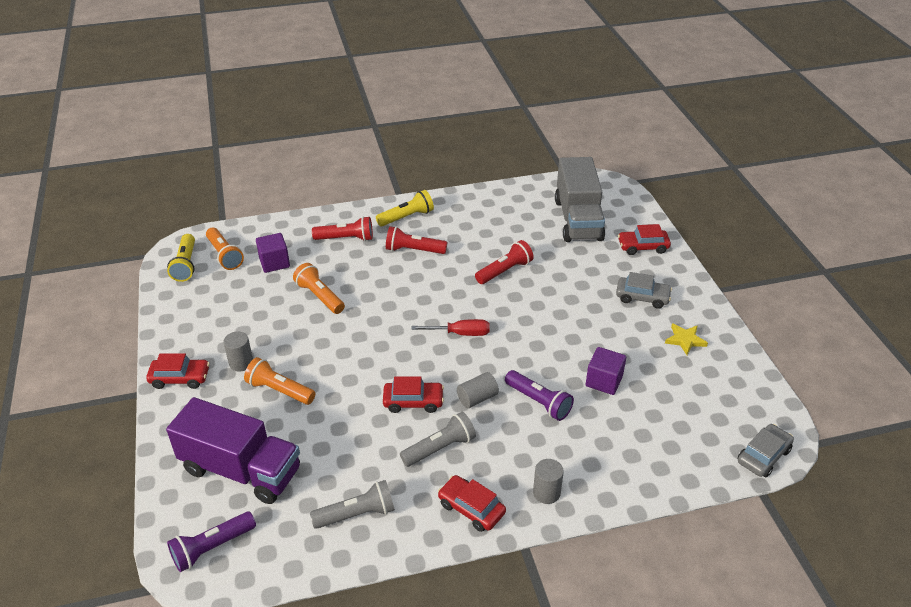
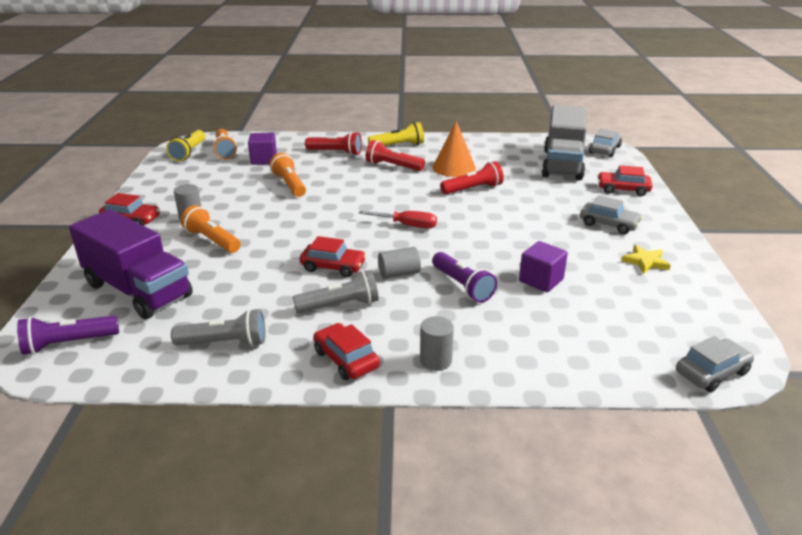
camera: 15 degrees right, 10 degrees down
(475, 242) = (454, 167): none -> orange cone
(611, 191) = (604, 150): none -> grey car

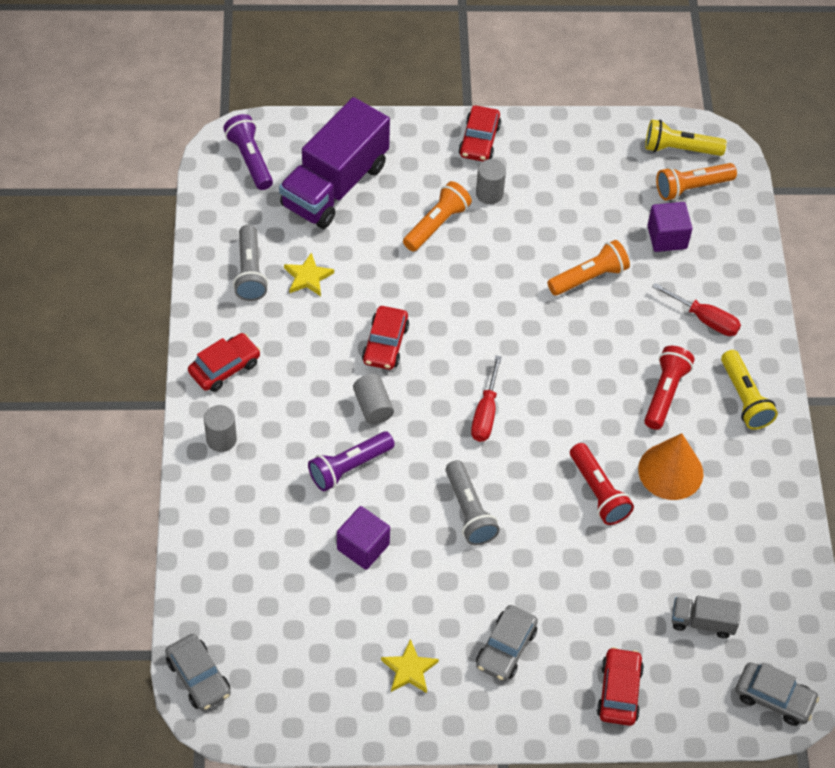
camera: 85 degrees right, 25 degrees up
(245, 307) = (308, 277): none -> yellow star
(336, 152) = (705, 319): red flashlight -> red screwdriver
(340, 305) = (310, 356): grey flashlight -> grey flashlight (469, 511)
(562, 164) = (702, 622): grey truck -> grey truck, size x0.45

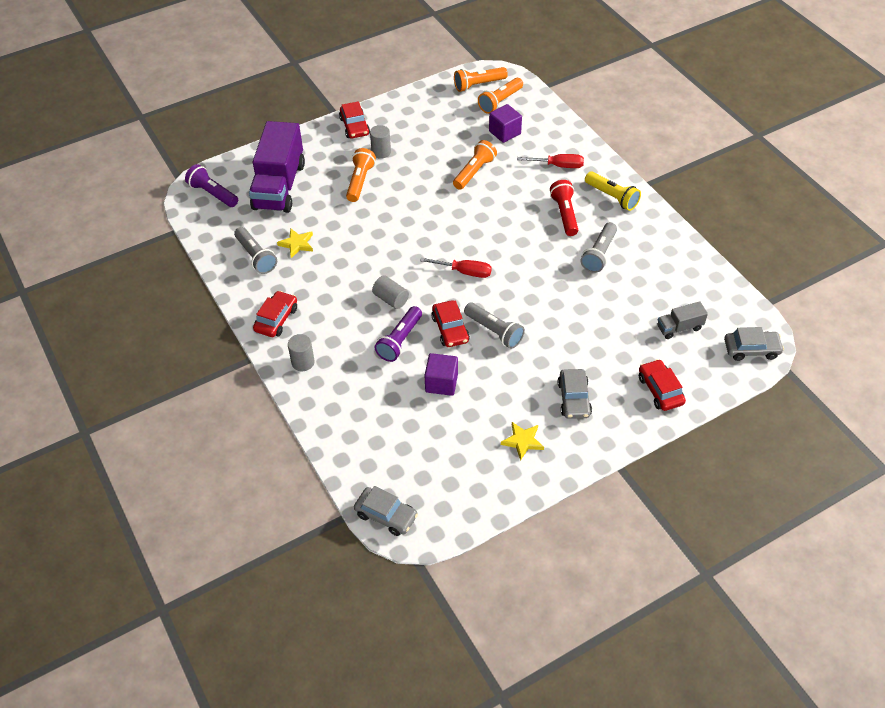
camera: 25 degrees left, 5 degrees down
(385, 344) = (374, 260): red car -> red car (450, 329)
(485, 414) = (465, 272): red screwdriver -> red screwdriver turned 60 degrees counterclockwise
(598, 492) = (565, 285): red flashlight -> none
(670, 471) = (599, 254): orange cone -> grey flashlight
(680, 149) = (478, 85): yellow flashlight -> orange flashlight

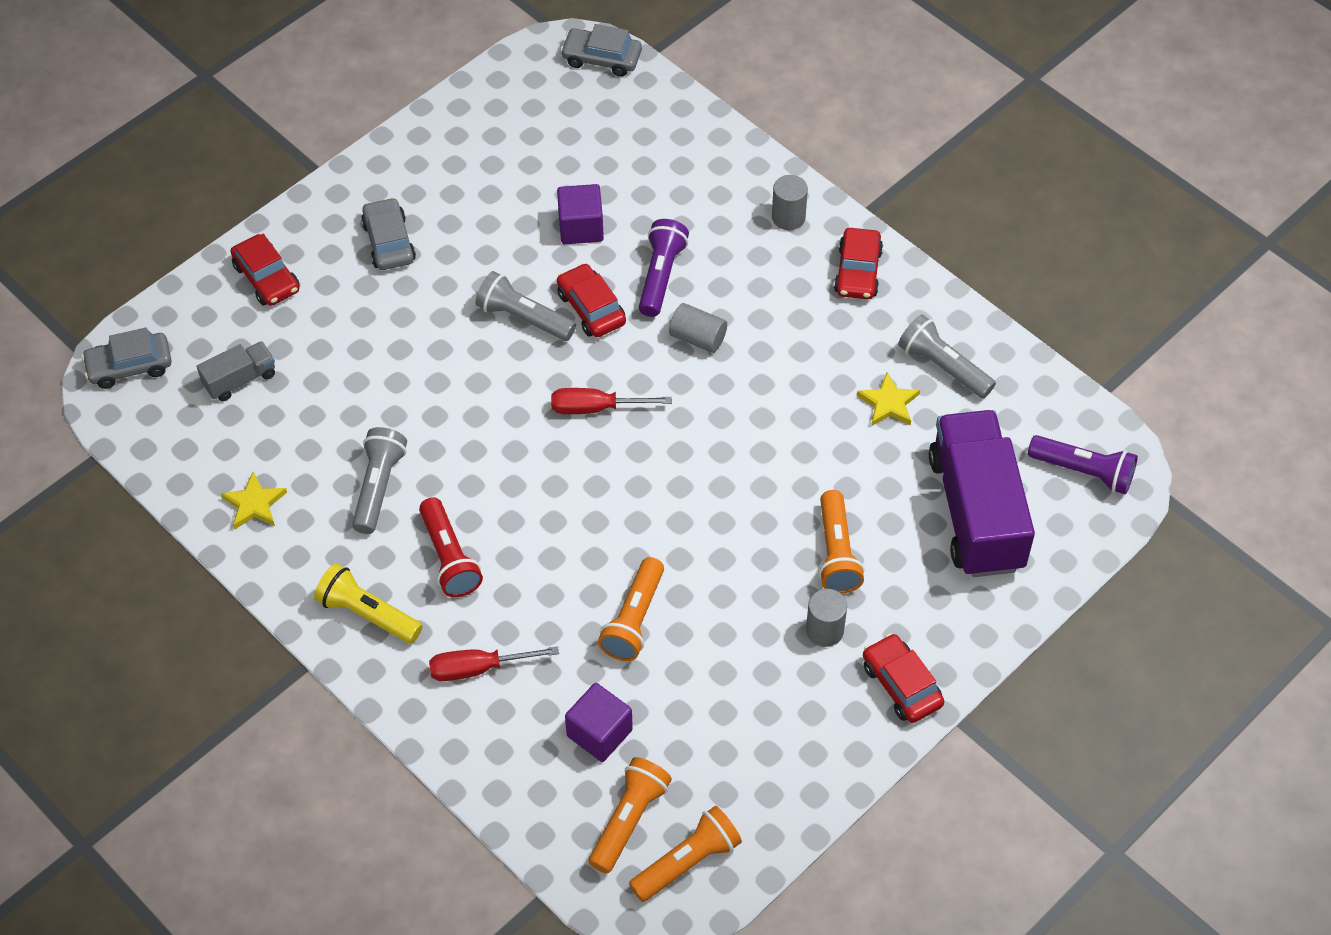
camera: 165 degrees right, 5 degrees up
(522, 441) = (450, 173): yellow star -> yellow star (254, 504)

